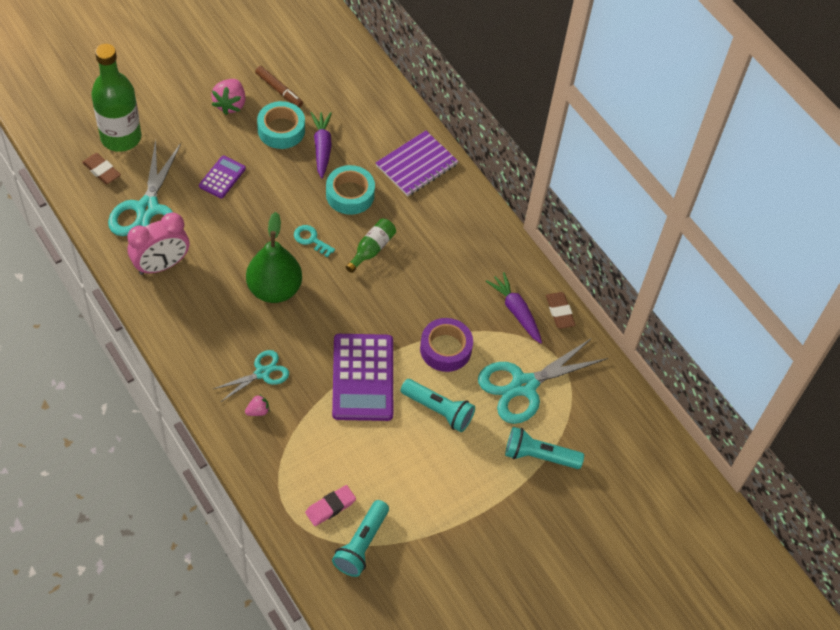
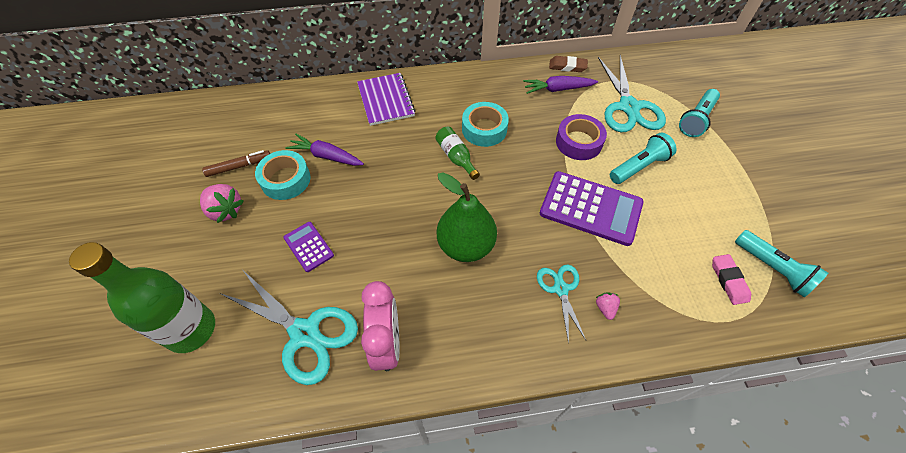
camera: 60 degrees left, 0 degrees up
(102, 170) = (222, 367): brown eraser -> none
(311, 239) = (423, 197): turquoise key -> none
(350, 194) = (389, 153): turquoise tape -> turquoise tape (484, 129)

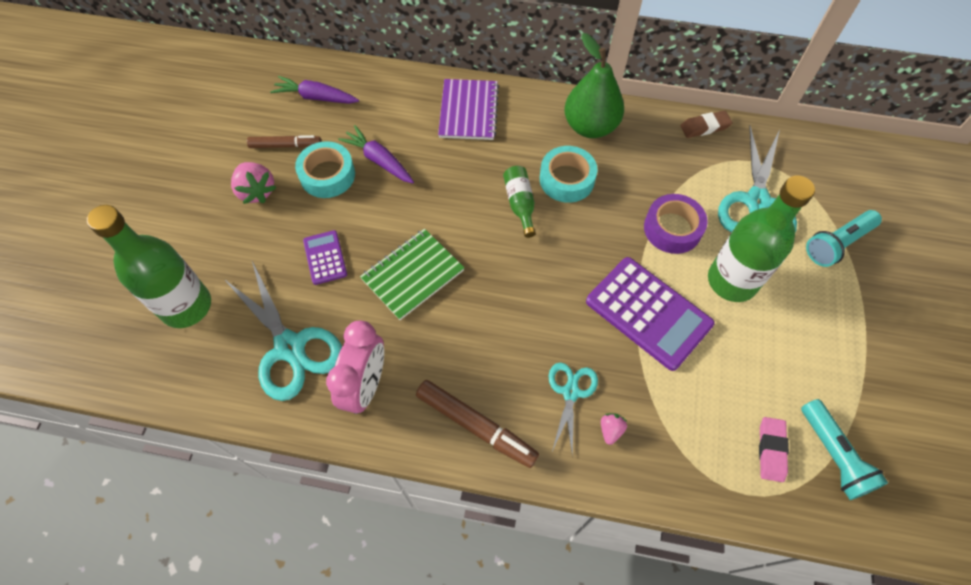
camera: 20 degrees right, 5 degrees up
(391, 237) = (413, 275): none -> green notebook
(466, 246) = (488, 310): green pear -> green pear (590, 127)
(496, 343) = (475, 425): none -> brown marker
(558, 89) = (678, 154): purple carrot -> purple carrot (316, 97)
(567, 66) = (704, 127): brown eraser -> brown eraser turned 45 degrees counterclockwise
(639, 166) = (732, 281): turquoise flashlight -> green bottle

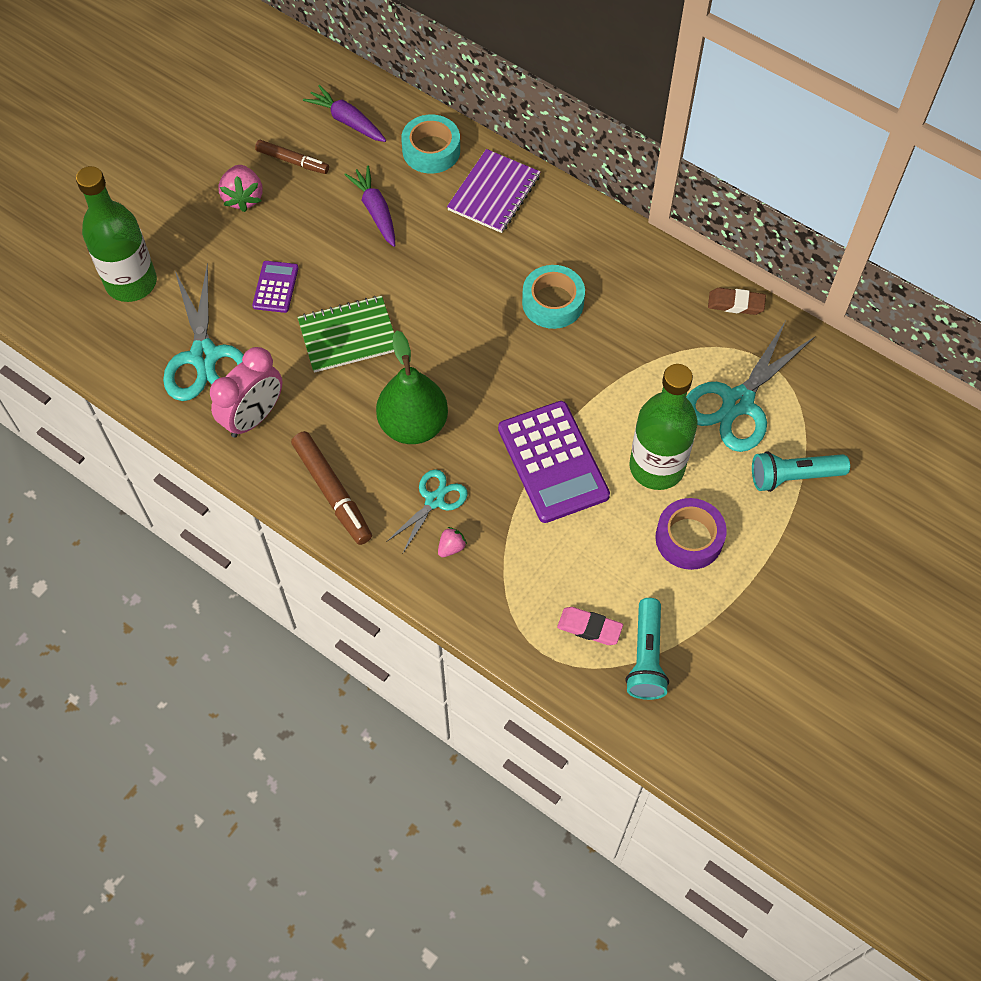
camera: 25 degrees right, 0 degrees up
(327, 175) = (318, 207): turquoise tape -> turquoise tape (431, 150)
(520, 204) = (490, 309): green bottle -> none
(590, 127) = (611, 257): green pear -> green pear (413, 425)
(672, 229) = (630, 393): purple tape -> purple tape (689, 538)
(771, 450) = (589, 627): pink eraser -> pink eraser turned 75 degrees clockwise

